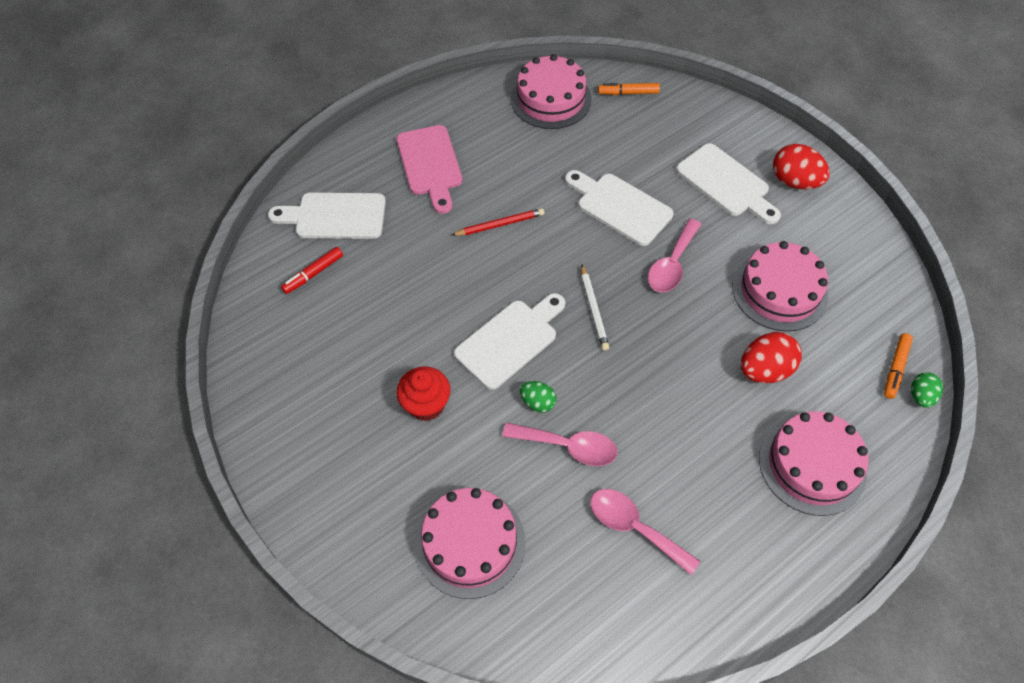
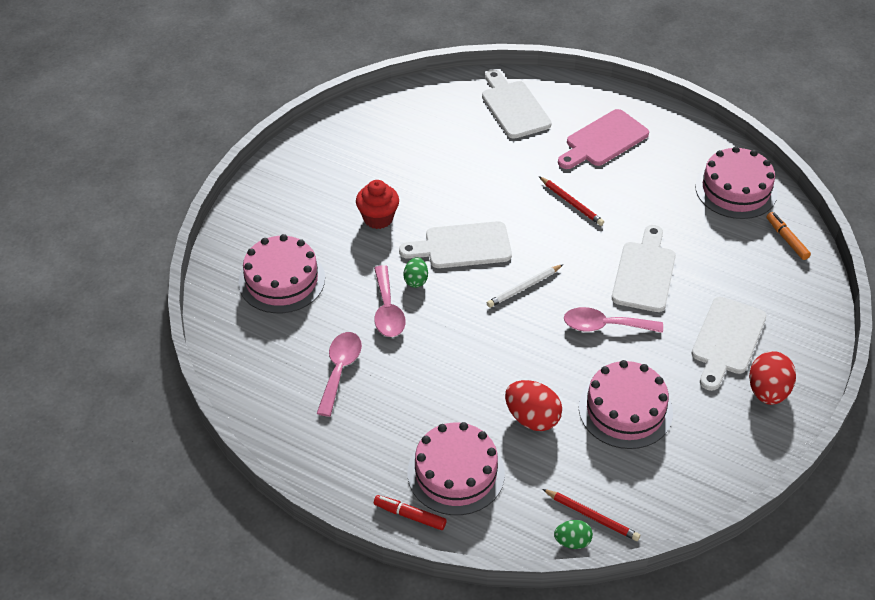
camera: 65 degrees right, 10 degrees down
(313, 274) = (453, 116): red marker -> red marker (410, 515)
(510, 340) = (462, 246): white cutting board -> white cutting board turned 150 degrees clockwise
(895, 369) = (592, 516): orange marker -> red pencil

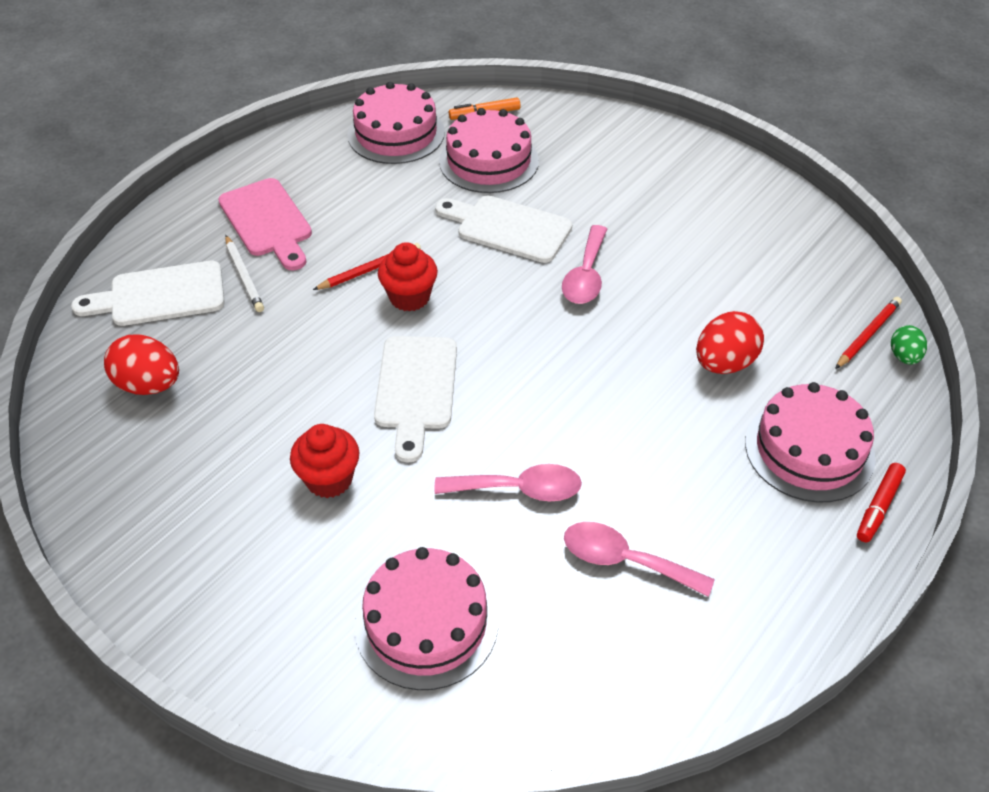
camera: 80 degrees left, 0 degrees up
(416, 280) = (468, 449): green egg -> none
(524, 288) = (508, 338): white pencil -> white pencil (244, 276)
(549, 228) = (409, 297): none -> red cupcake
(625, 410) = (715, 281): pink cake -> pink cake (489, 161)
(727, 340) = (622, 185): white cutting board -> none
(767, 392) = (697, 171): red egg -> red egg (149, 385)

